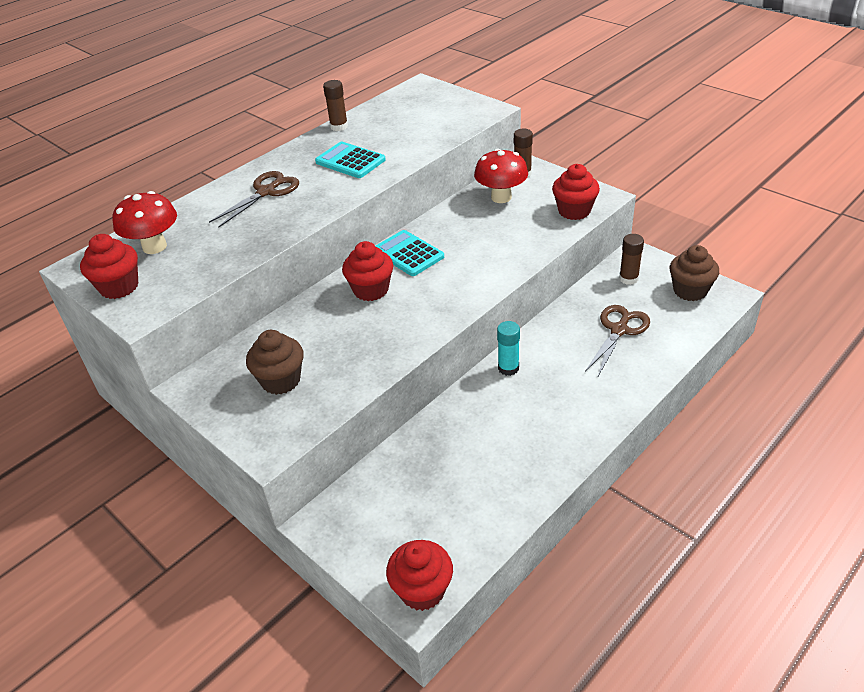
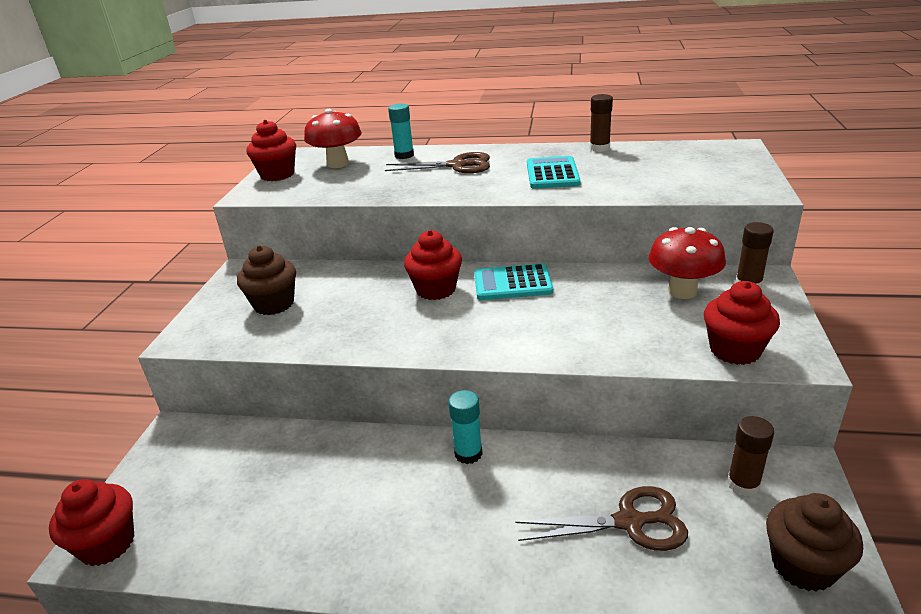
camera: 55 degrees right, 10 degrees down
(199, 208) = (404, 155): none -> turquoise glue stick
(408, 254) = (512, 283): turquoise calculator -> turquoise calculator turned 105 degrees counterclockwise

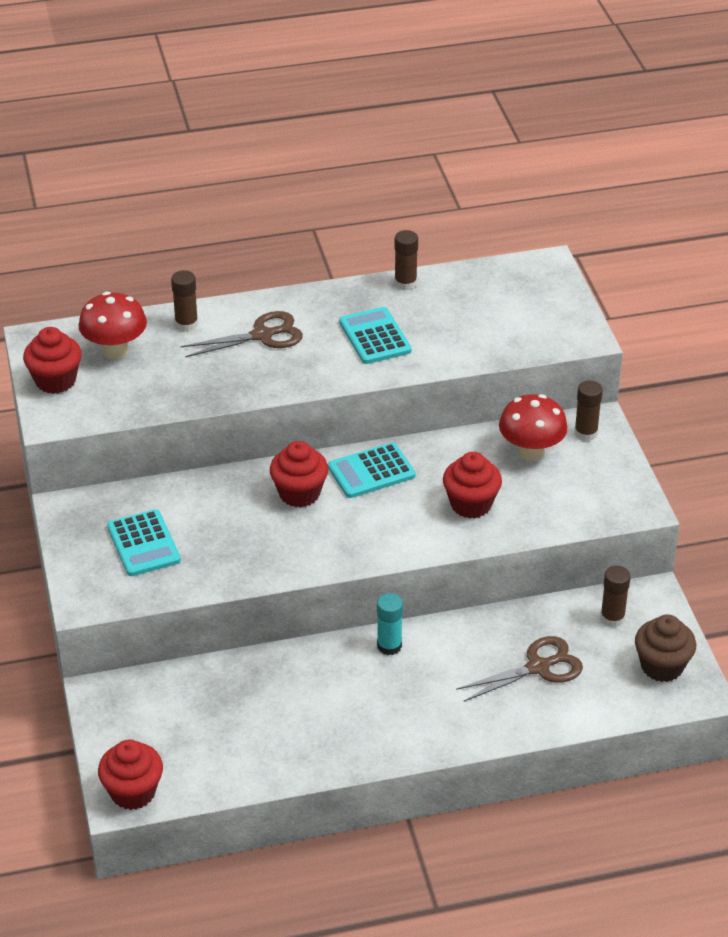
camera: 25 degrees left, 10 degrees up
(274, 304) = (143, 544): brown cupcake -> turquoise calculator
(404, 155) = (186, 324): turquoise glue stick -> brown glue stick
(735, 350) = (589, 509): red cupcake -> red cupcake (471, 504)

